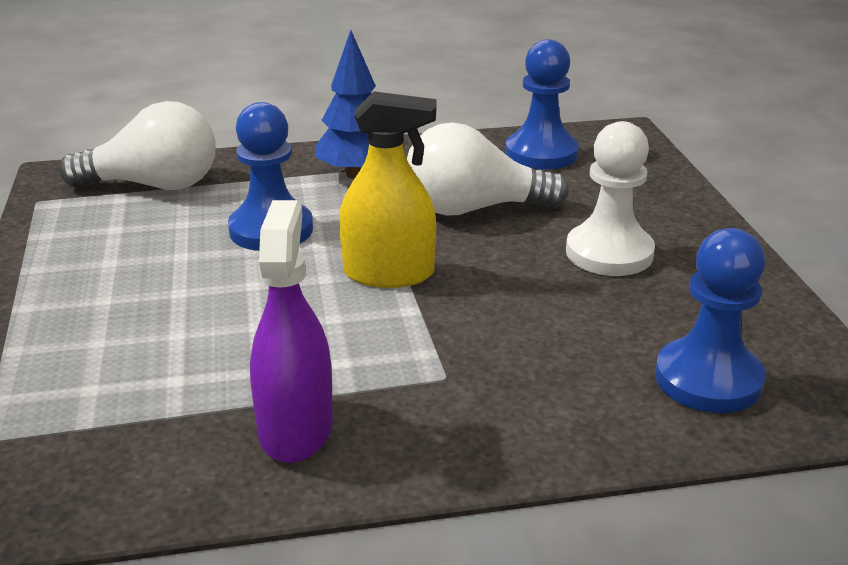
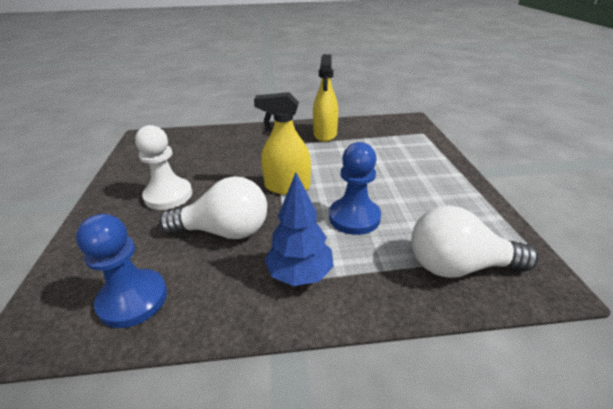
camera: 175 degrees left, 5 degrees up
(296, 428) = (325, 134): purple spray bottle -> yellow spray bottle
(708, 379) = (182, 144): blue pawn -> none

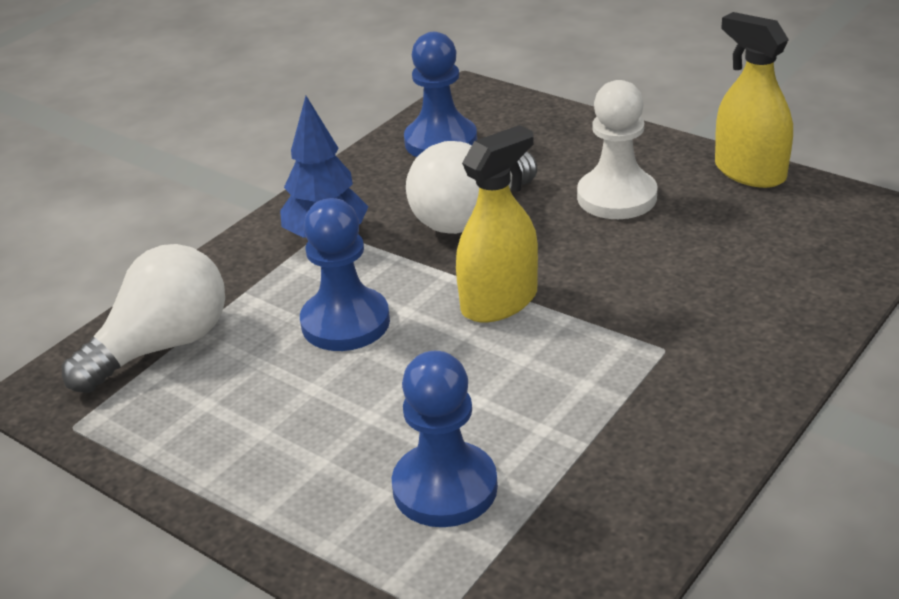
camera: 135 degrees right, 0 degrees up
(325, 134) = (636, 447): yellow spray bottle -> yellow spray bottle (750, 172)
(389, 152) = (445, 488): none -> blue pawn

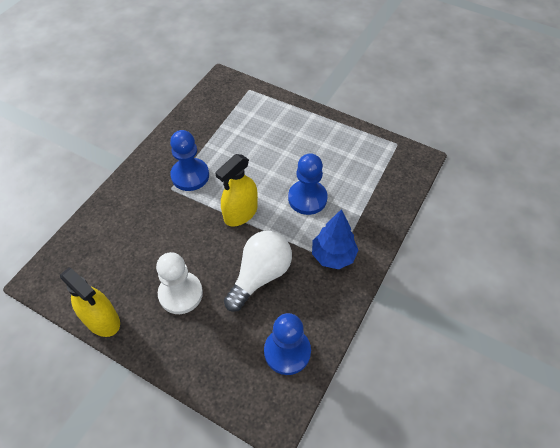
camera: 170 degrees right, 20 degrees up
(162, 346) = (383, 182): white light bulb -> none
(445, 488) = (253, 127): blue pawn -> blue pawn (190, 175)

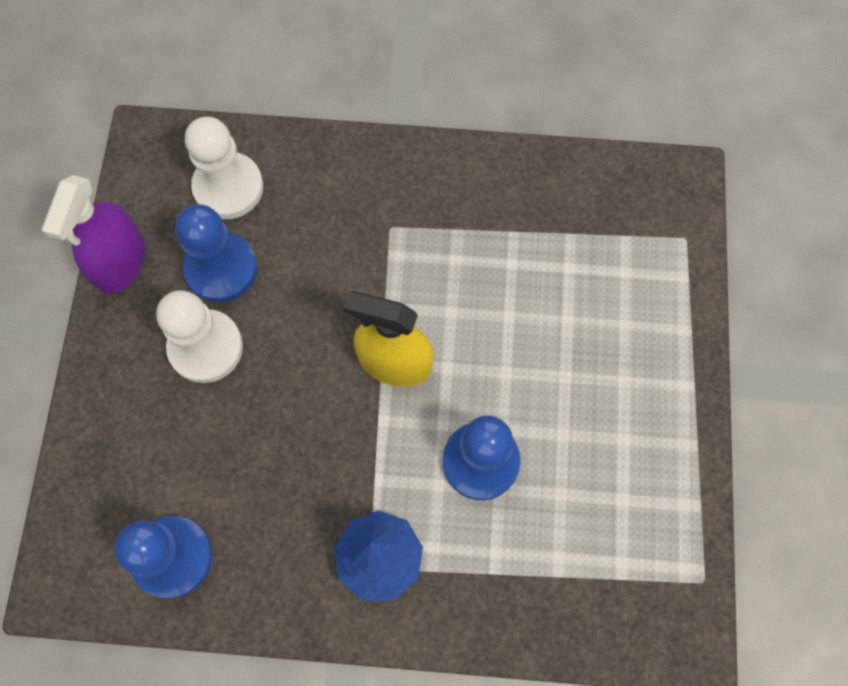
camera: 65 degrees right, 15 degrees up
(97, 250) = (228, 187): none -> white pawn
(102, 320) = (120, 262): yellow spray bottle -> purple spray bottle
(190, 175) = (431, 243): blue pawn -> blue pawn (221, 268)
(260, 275) = (288, 452): white light bulb -> none

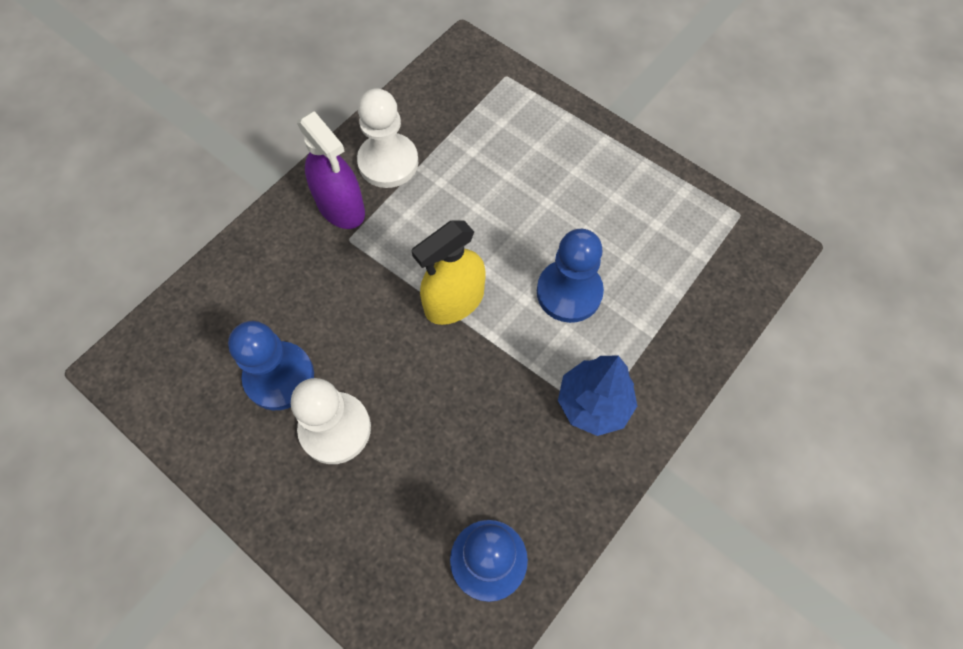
camera: 55 degrees left, 5 degrees down
(120, 262) = (206, 452): purple spray bottle -> purple spray bottle (341, 207)
(228, 187) = (216, 330): white pawn -> white pawn (388, 162)

